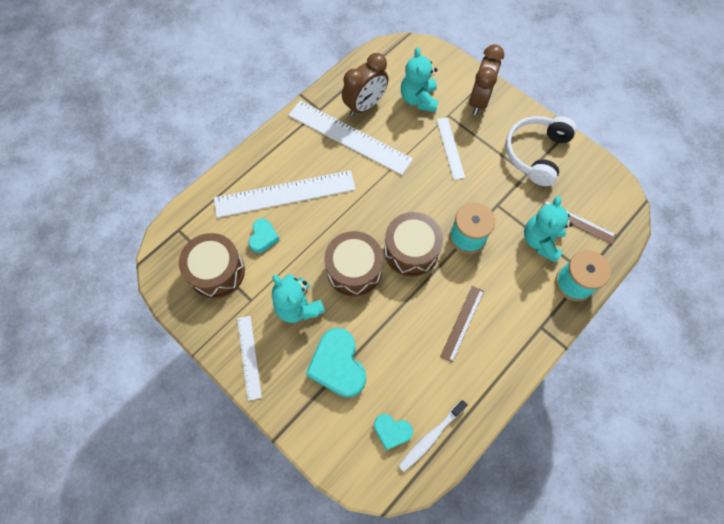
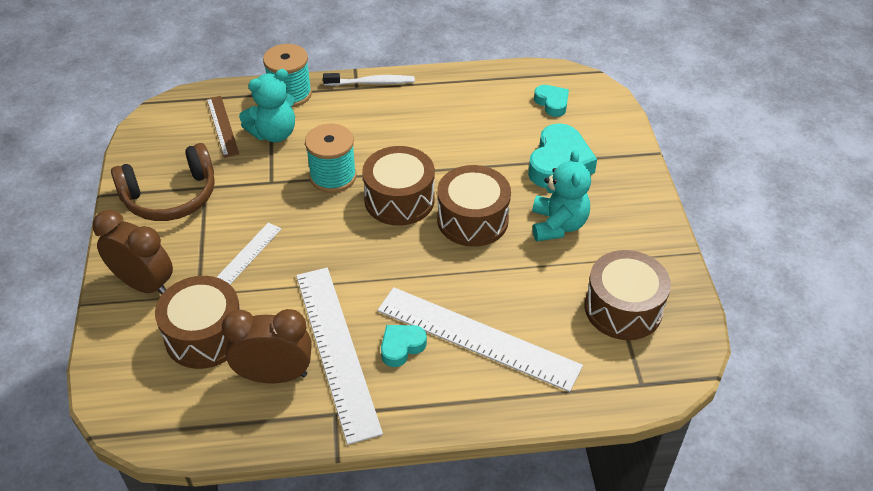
camera: 140 degrees left, 20 degrees down
(249, 357) = (640, 217): white ruler -> none
(263, 237) = (542, 308): turquoise heart -> turquoise heart (401, 347)
(418, 99) = (205, 335): turquoise teddy bear -> brown drum
(431, 437) = (524, 84): white toothbrush -> white toothbrush (372, 83)
(462, 323) = (417, 126): brown ruler -> none
(479, 101) = (144, 284): brown clock -> brown clock turned 60 degrees clockwise
(536, 153) = (171, 196): white headphones -> brown headphones

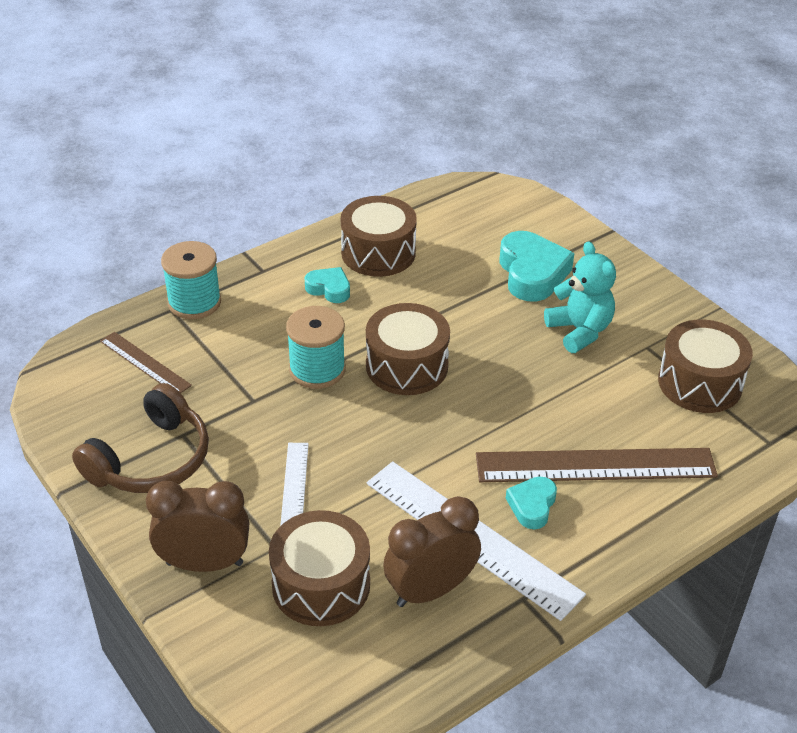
camera: 30 degrees left, 5 degrees down
(274, 133) = (212, 350): turquoise teddy bear -> none
(372, 83) = (275, 260): white toothbrush -> none
(472, 219) = (496, 357): brown drum -> brown drum (378, 253)
(477, 337) = (595, 465): white ruler -> brown ruler
(552, 103) = (477, 218): turquoise heart -> turquoise heart (329, 289)

